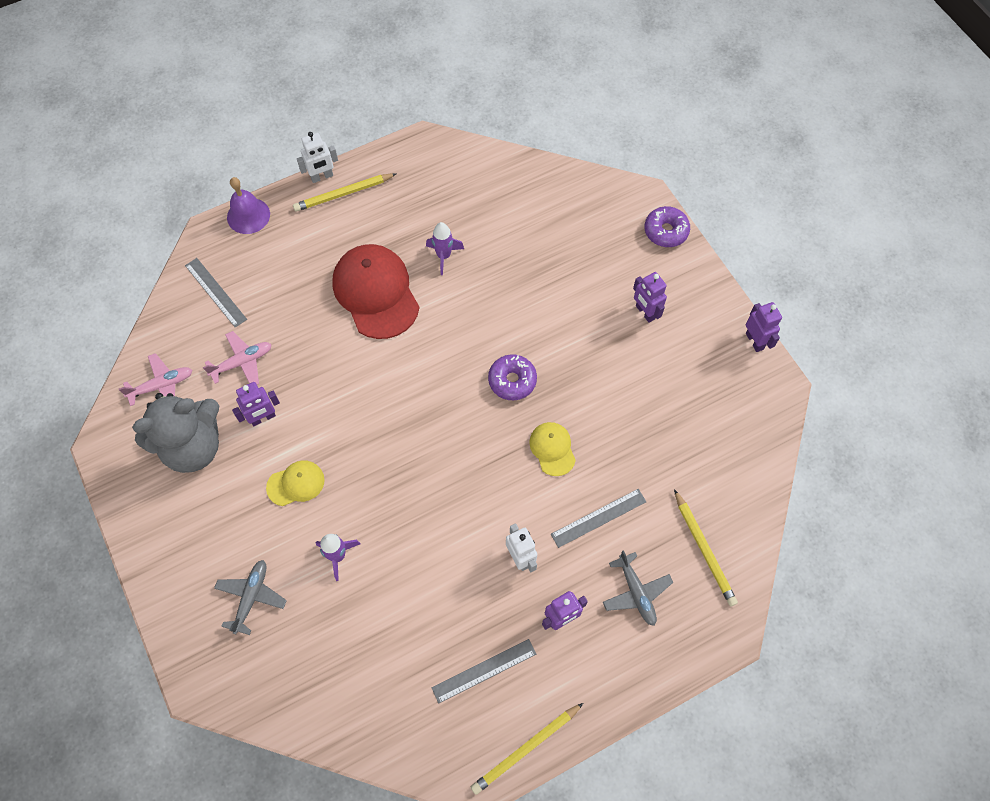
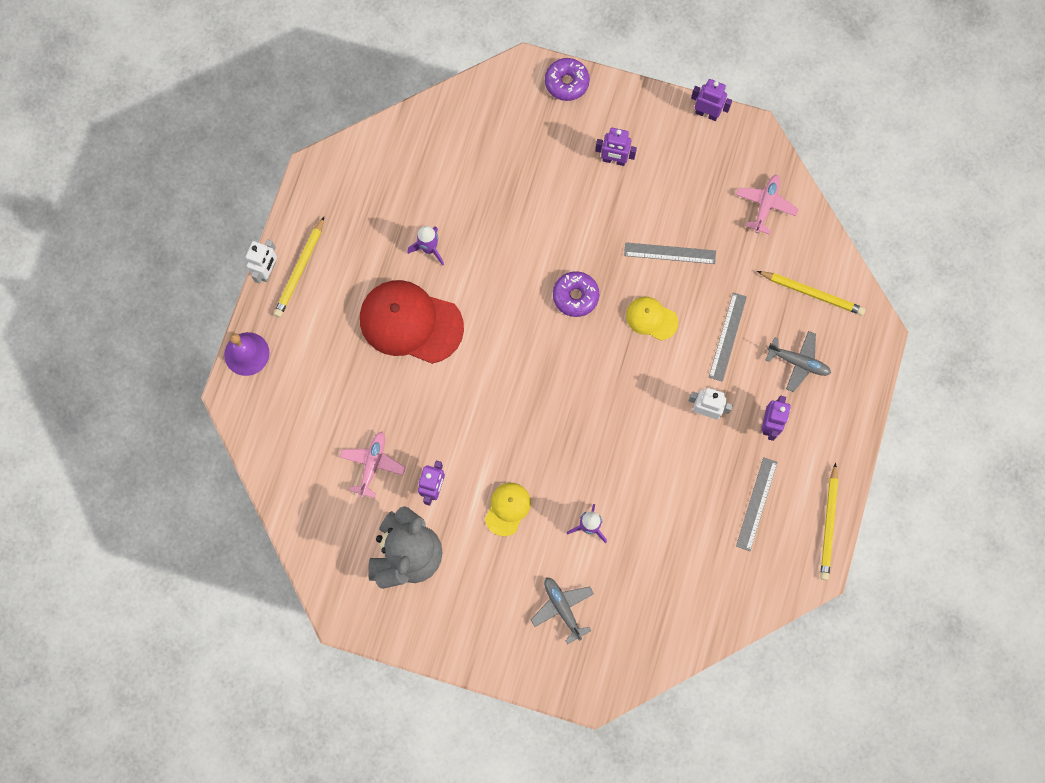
camera: 45 degrees left, 10 degrees up
(162, 386) = (334, 536): pink plane -> pink plane (765, 205)
(215, 292) = (292, 434): grey ruler -> grey ruler (670, 253)

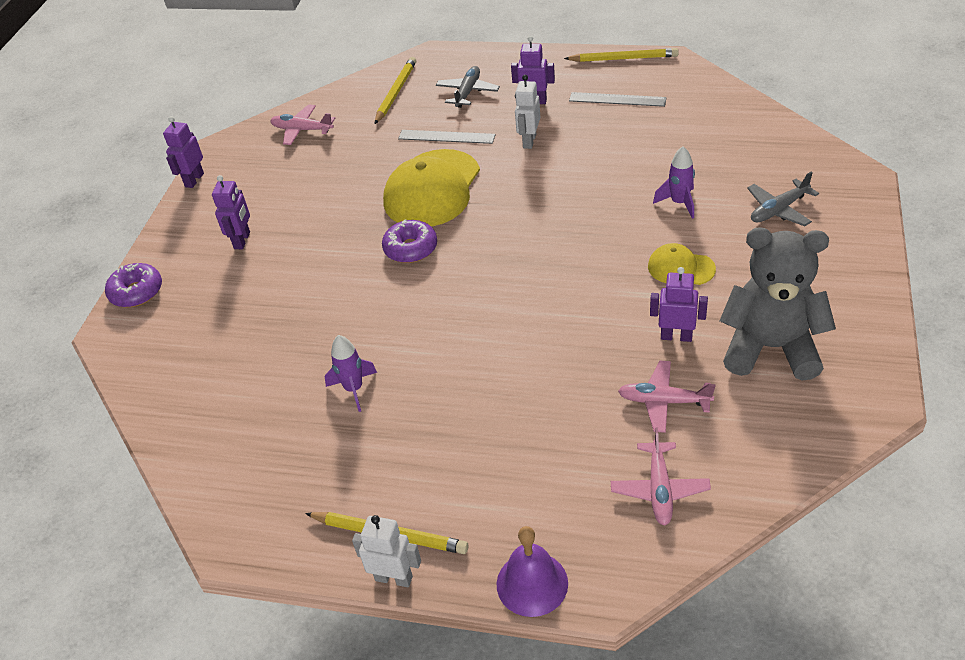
camera: 90 degrees left, 30 degrees down
(299, 445) = (659, 489): none -> pink plane
(410, 323) = (459, 392): red cap -> none
(651, 318) = (432, 189): yellow cap -> yellow cap, size x1.98
(670, 253) = (356, 185): grey ruler -> none

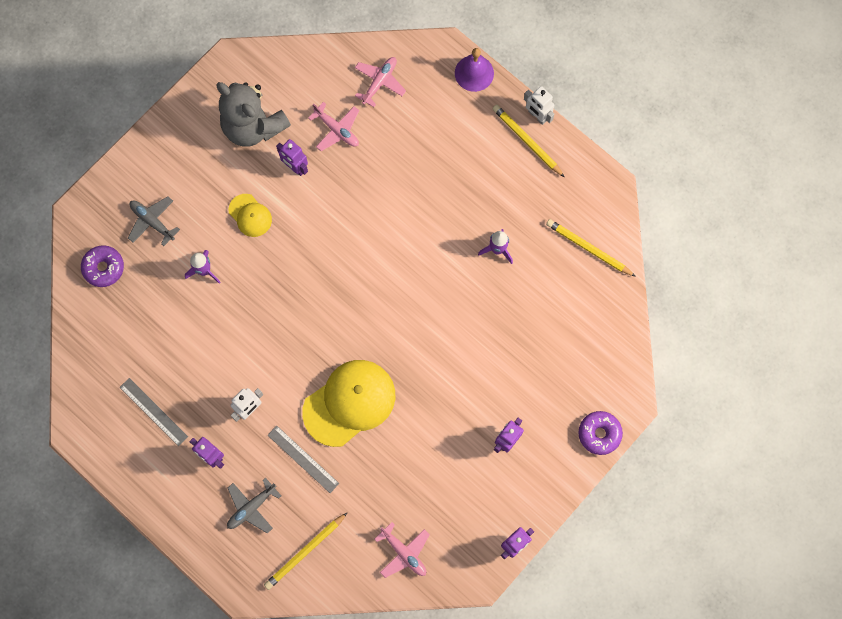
camera: 155 degrees left, 30 degrees up
(411, 248) = (399, 349): purple donut -> purple donut (104, 268)
(623, 58) = (107, 462): yellow pencil -> yellow pencil (588, 248)
(778, 210) = (152, 222): grey plane -> grey plane turned 135 degrees counterclockwise

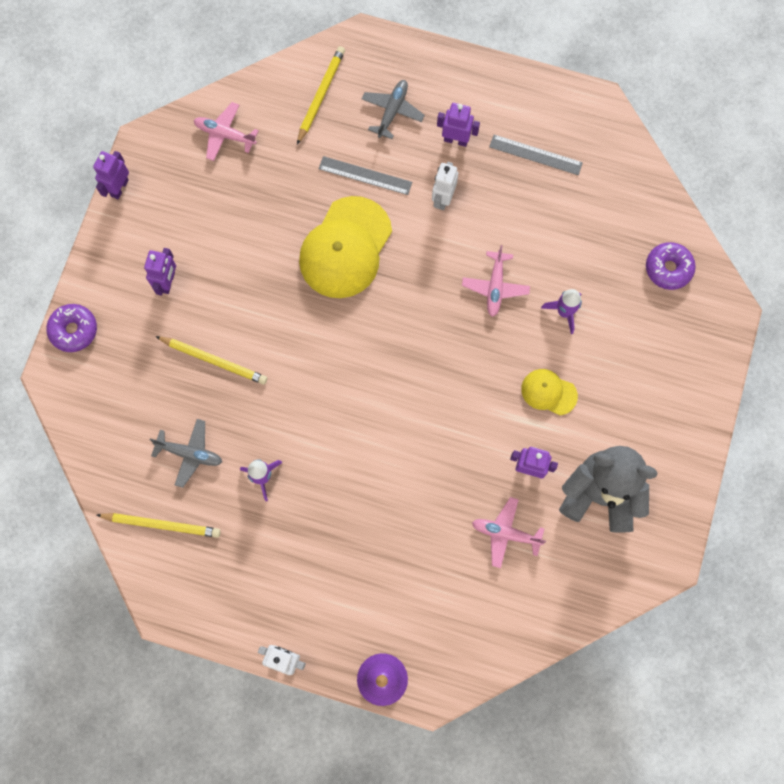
camera: 155 degrees right, 0 degrees up
(152, 222) = (647, 338): grey plane -> grey plane (190, 454)
(379, 82) = (486, 614): pink plane -> pink plane (495, 287)
(527, 141) = (283, 621): yellow pencil -> yellow pencil (214, 360)

